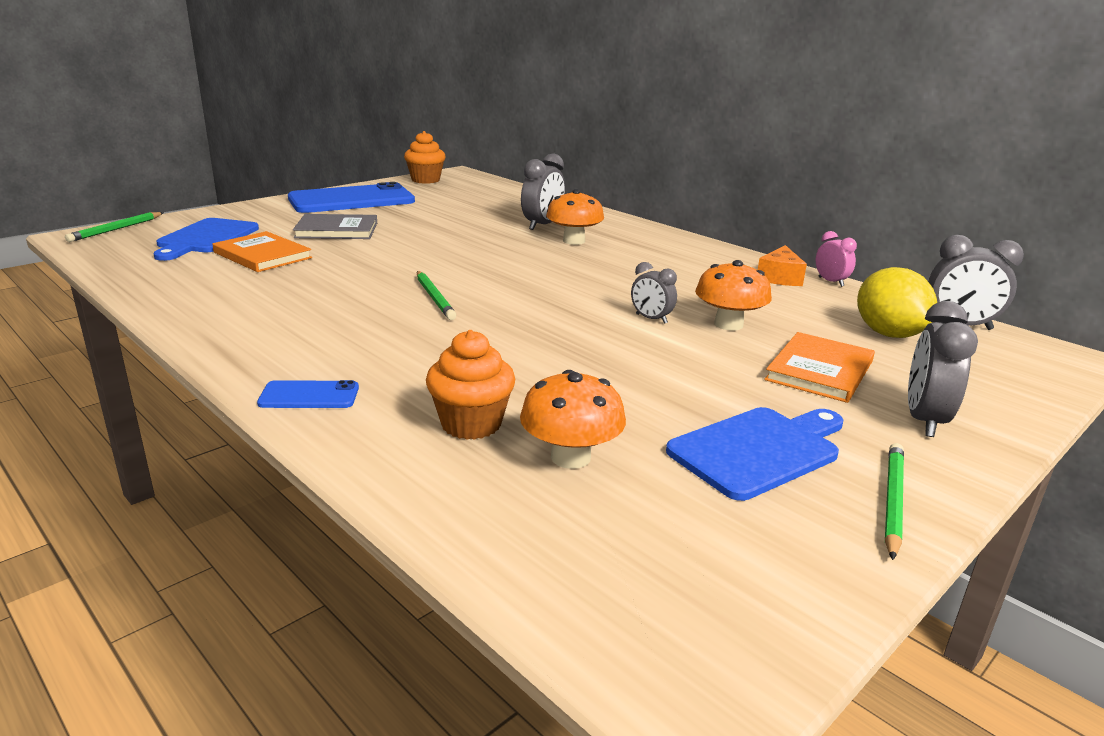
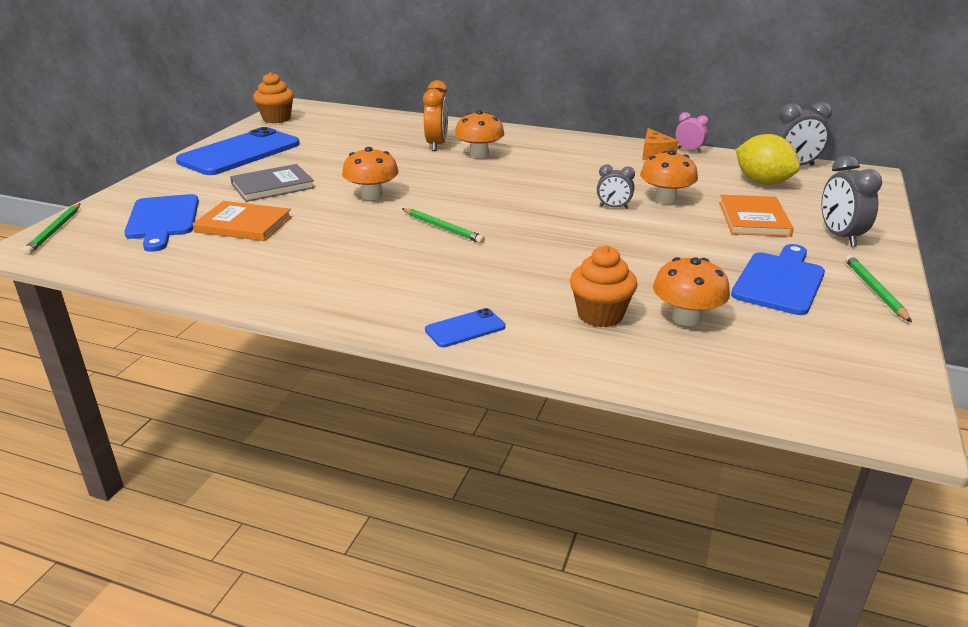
camera: 25 degrees left, 5 degrees up
(412, 255) = (372, 195): none -> orange mushroom
(542, 225) = (437, 145): grey clock -> orange clock

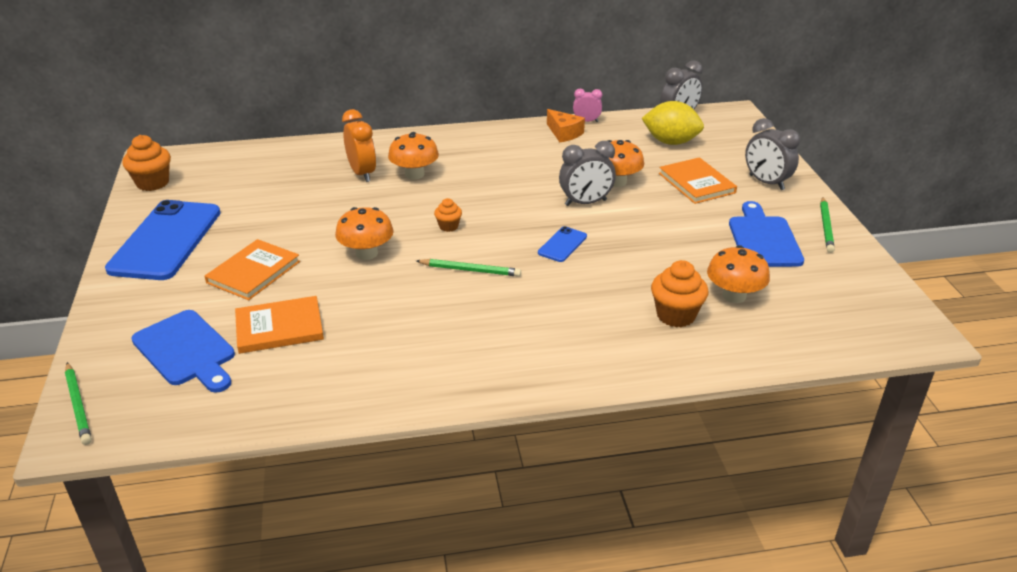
camera: 30 degrees left, 5 degrees up
(272, 186) = (254, 272): grey book -> orange book
(463, 194) = (448, 226): none -> orange cupcake
(465, 328) = (593, 365): blue phone -> blue phone (562, 244)
(613, 207) = (585, 203): grey clock -> grey clock, size x1.64
(874, 290) = (826, 227): green pencil -> green pencil turned 135 degrees counterclockwise

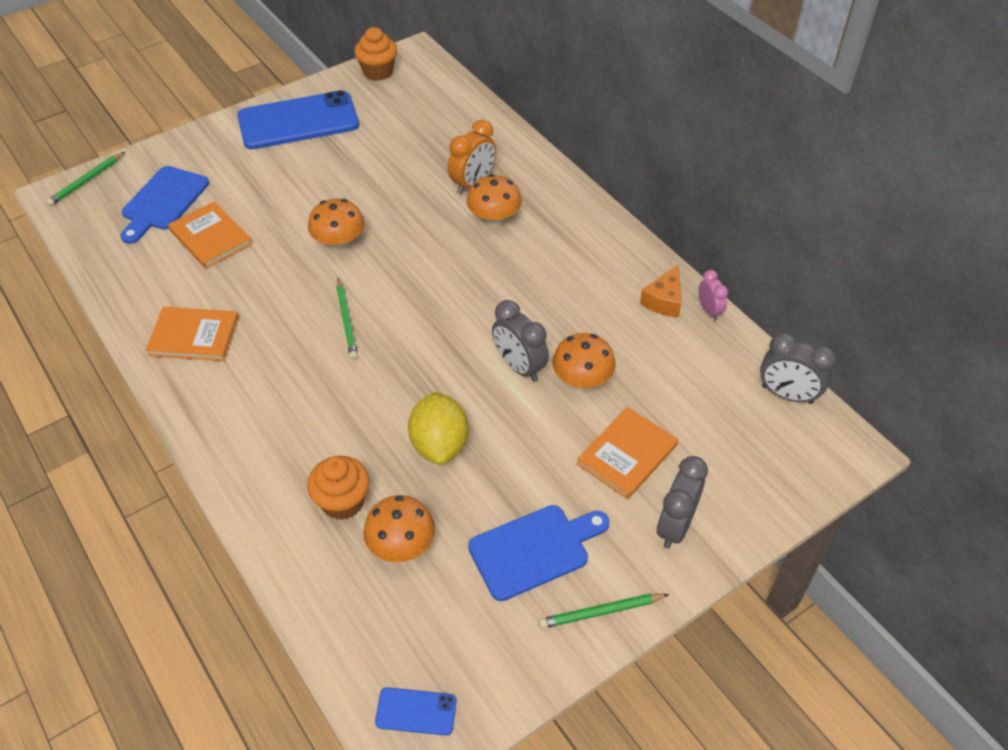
camera: 65 degrees right, 15 degrees up
(254, 272) = (278, 189): orange book -> orange book (194, 336)
(448, 226) = (413, 278): orange cupcake -> none
(562, 244) = (426, 373): blue phone -> blue phone (416, 711)
(670, 142) = (714, 403): yellow lemon -> yellow lemon (439, 444)

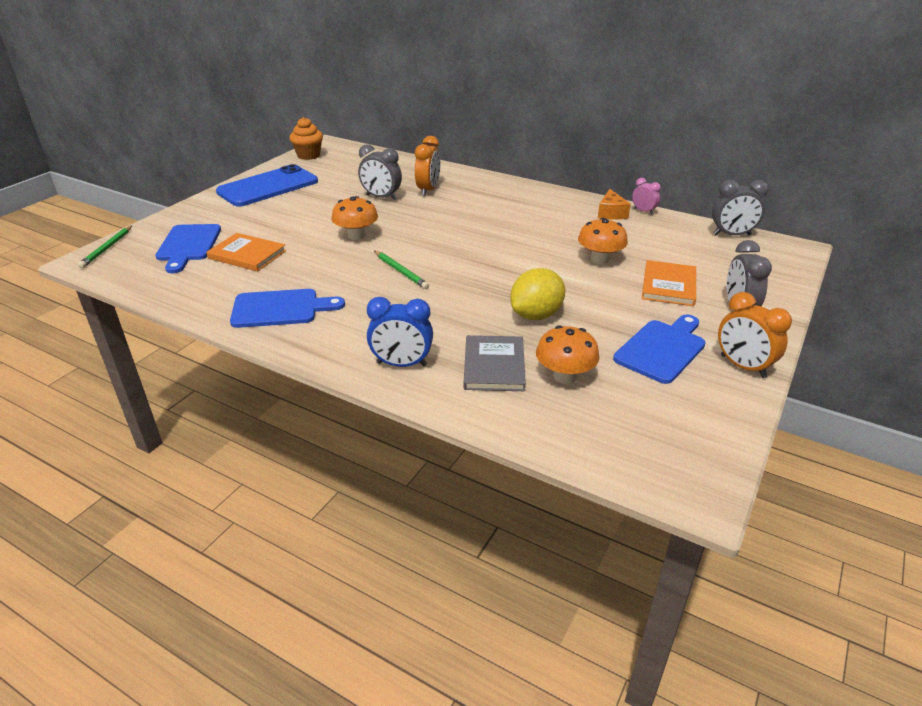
camera: 25 degrees left, 15 degrees down
(194, 336) = (280, 309): orange book -> blue cutting board
(257, 463) = (401, 364): none -> blue clock
(342, 502) = (494, 366): orange cupcake -> grey book
(416, 711) = (678, 467): blue phone -> none
(439, 444) = (536, 315): yellow lemon -> yellow lemon turned 75 degrees clockwise
(494, 219) = (460, 202): orange mushroom -> none
(519, 367) = (551, 263): grey clock -> grey clock (381, 197)
(601, 612) = (742, 366): green pencil -> orange clock

